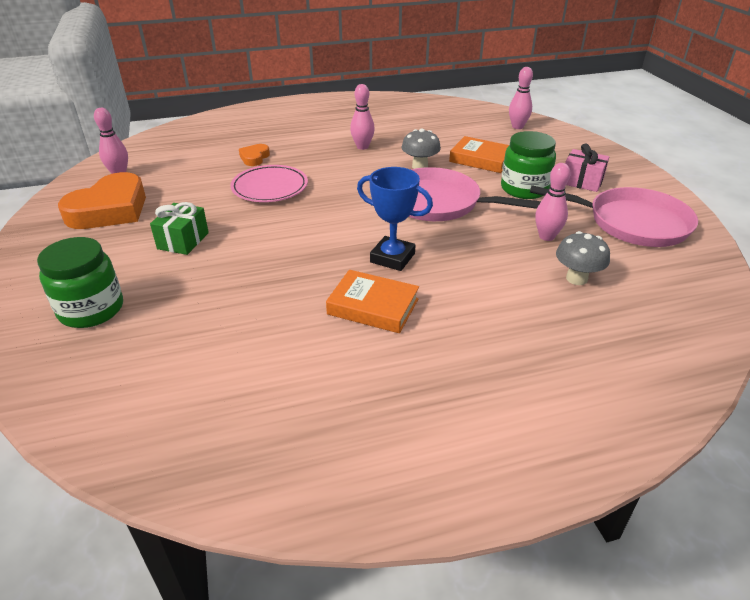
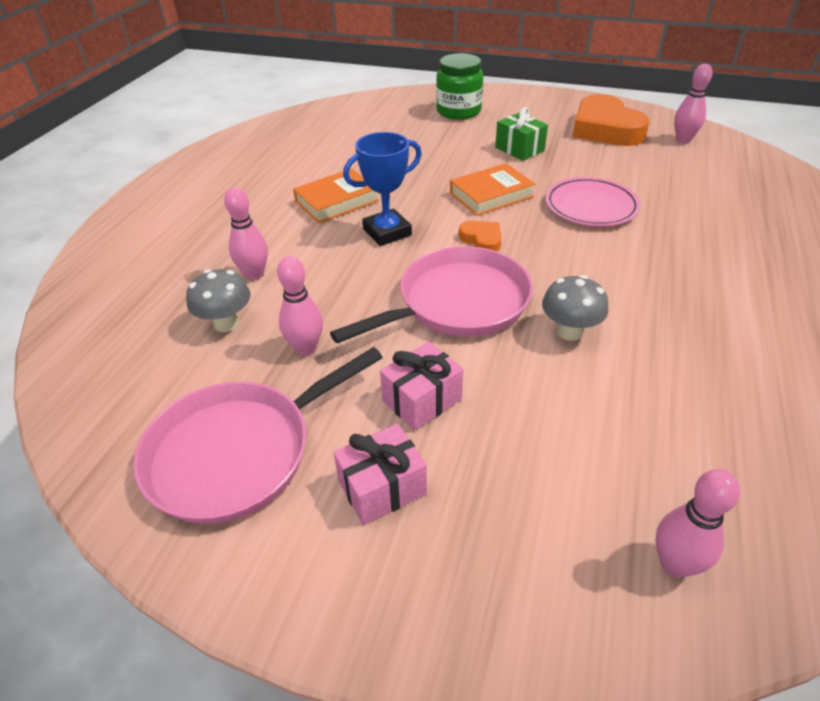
camera: 125 degrees right, 5 degrees up
(254, 158) = (682, 215): orange heart -> orange heart (481, 240)
(362, 147) = (673, 305): pink bowling pin -> pink bowling pin (254, 274)
(481, 159) = (550, 409): orange book -> orange book (491, 195)
(524, 189) = (422, 400): green jar -> pink gift

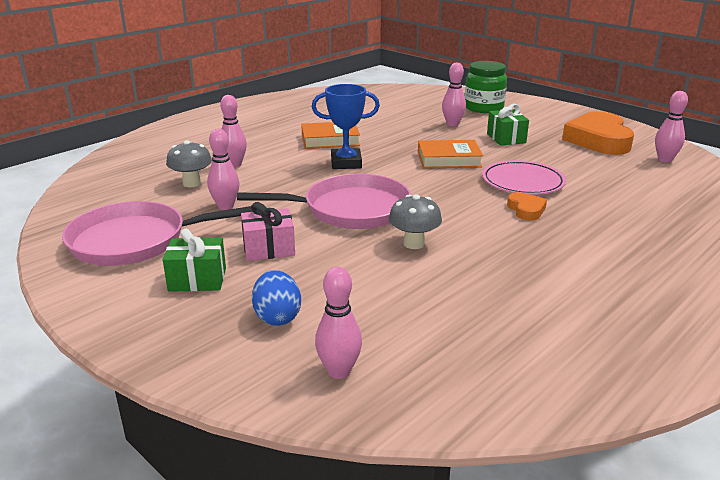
camera: 25 degrees right, 15 degrees down
(382, 487) = (197, 279): pink gift -> green gift
(448, 143) = (452, 124): none -> pink bowling pin
(481, 240) = (410, 182): orange heart -> orange heart (526, 210)
(532, 509) = (277, 317): none -> blue egg

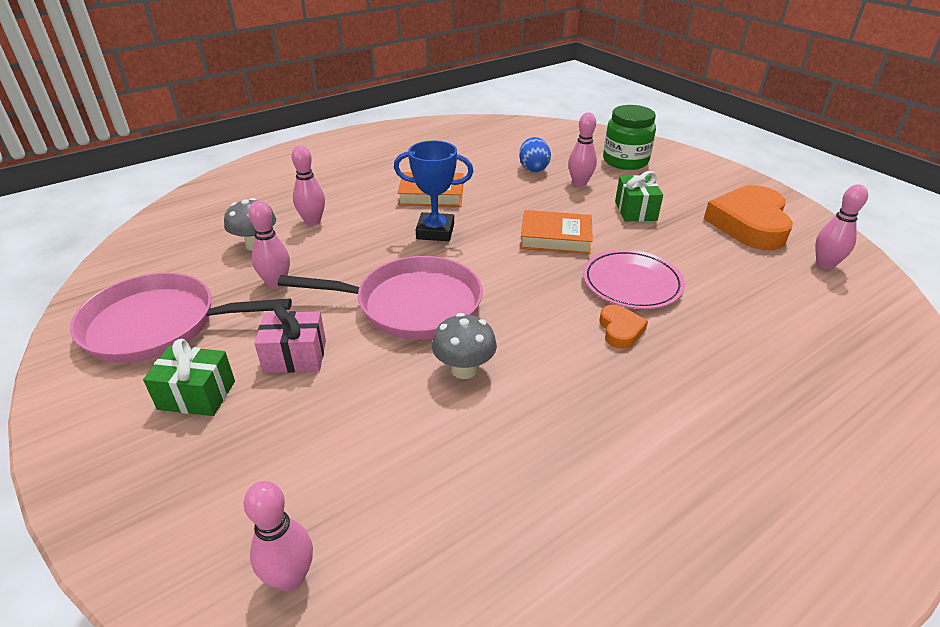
camera: 10 degrees right, 10 degrees up
(277, 317) = (258, 470): blue egg -> blue egg (533, 168)

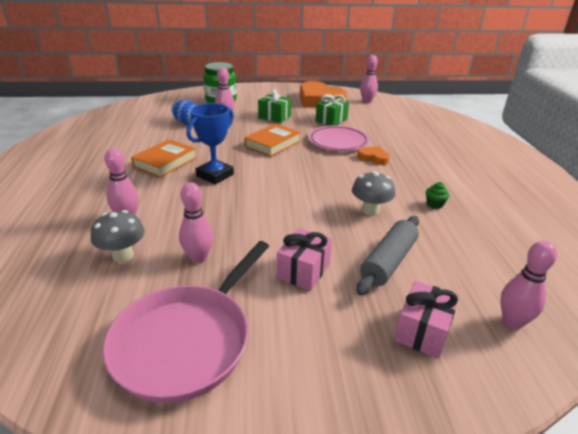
camera: 60 degrees left, 5 degrees down
(197, 395) = (311, 332): green gift -> green gift (331, 120)
(233, 483) = (422, 331): none -> pink gift
(354, 419) = (388, 262): none -> grey rolling pin
(412, 305) = (290, 208): pink pan -> none
(542, 430) = (434, 204): none -> green cupcake

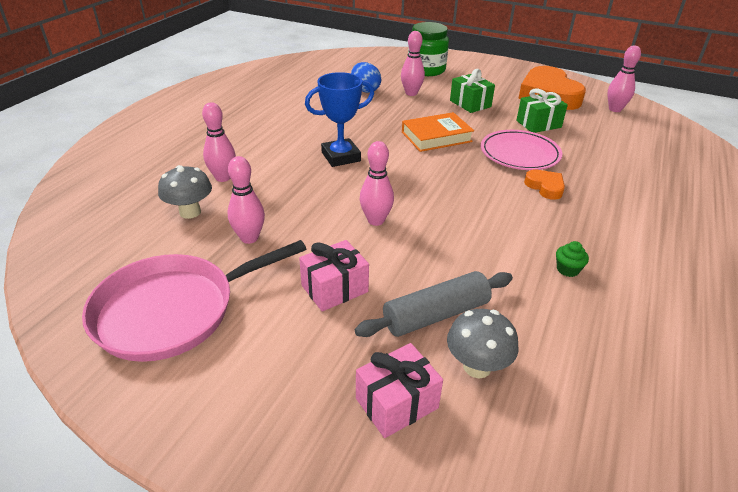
camera: 30 degrees right, 5 degrees up
(165, 162) = (305, 129): orange book -> none
(370, 210) = (474, 250): grey mushroom -> grey mushroom (477, 366)
(512, 321) = (517, 444): pink bowling pin -> pink bowling pin (376, 220)

